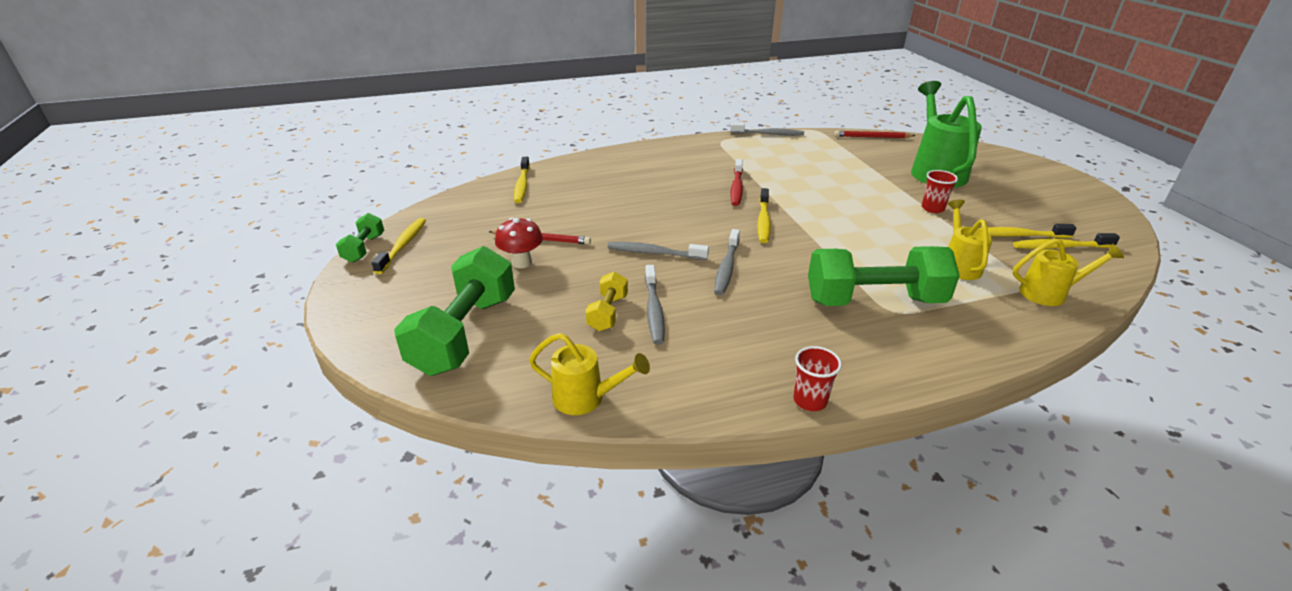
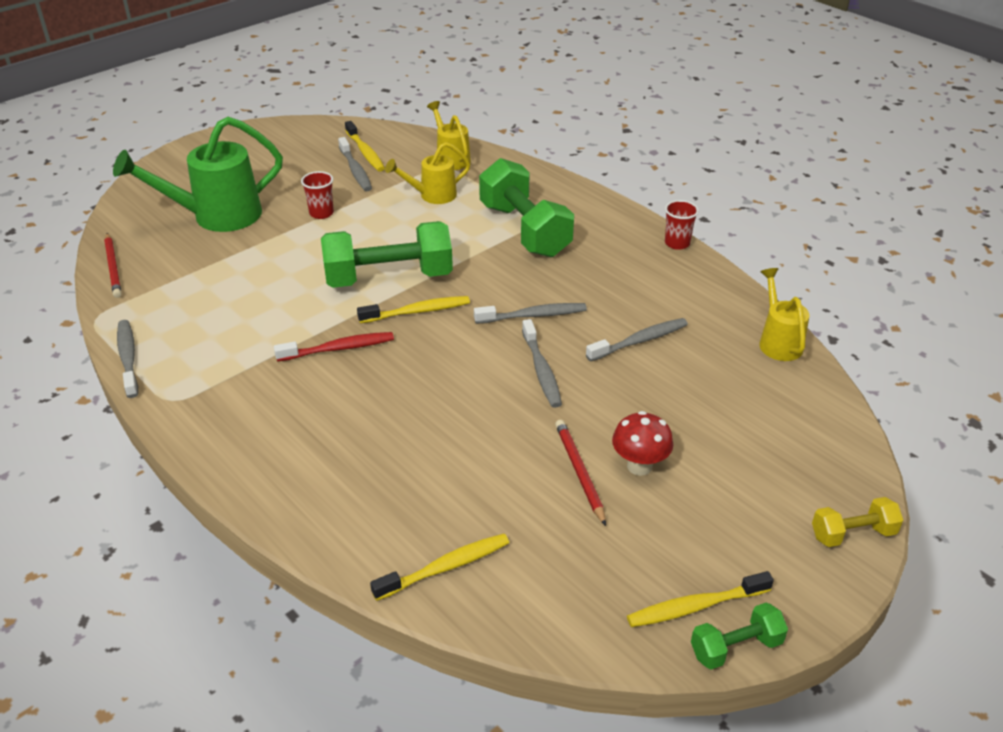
camera: 115 degrees left, 5 degrees up
(465, 333) = (782, 448): green dumbbell -> green dumbbell (389, 278)
(608, 313) = (668, 367): yellow dumbbell -> yellow dumbbell (852, 534)
(1017, 235) = (355, 170): yellow toothbrush -> grey toothbrush

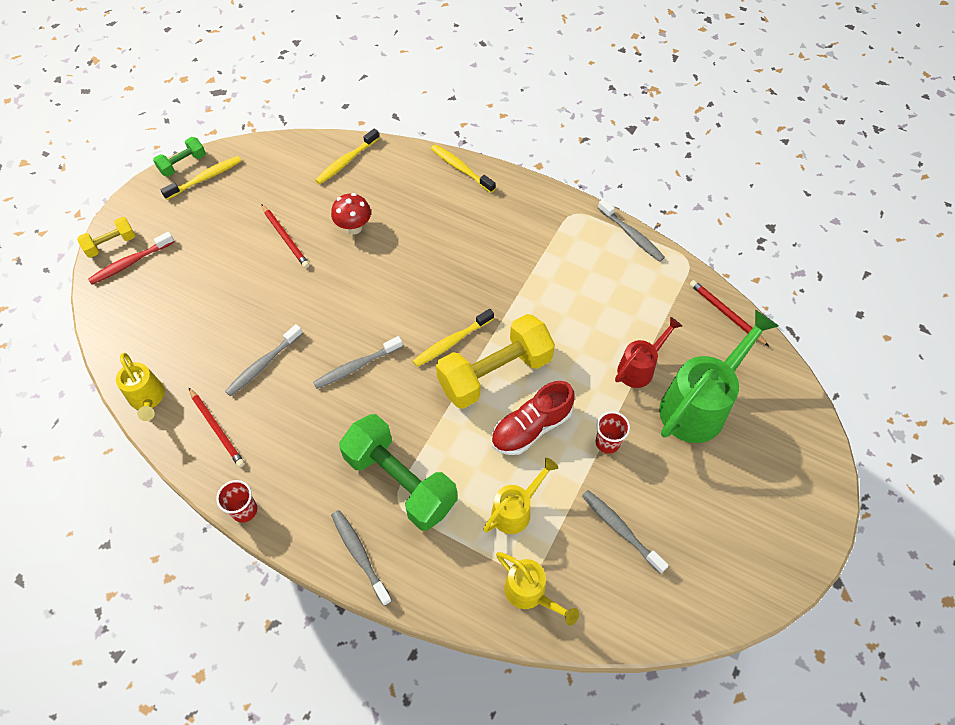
camera: 160 degrees right, 20 degrees up
(244, 250) = (639, 368): none -> red watering can
(339, 348) = (491, 287): red toothbrush -> red toothbrush (130, 263)
(365, 152) = (632, 571): yellow toothbrush -> yellow toothbrush (461, 168)
(382, 236) = (531, 427): none -> red shoe
(389, 278) = (495, 373): green dumbbell -> yellow dumbbell
(541, 370) = (333, 312): grey toothbrush -> grey toothbrush (360, 555)
(639, 466) = (247, 253): red mushroom -> red mushroom (354, 227)
(699, 301) = (217, 428): none -> red pencil

